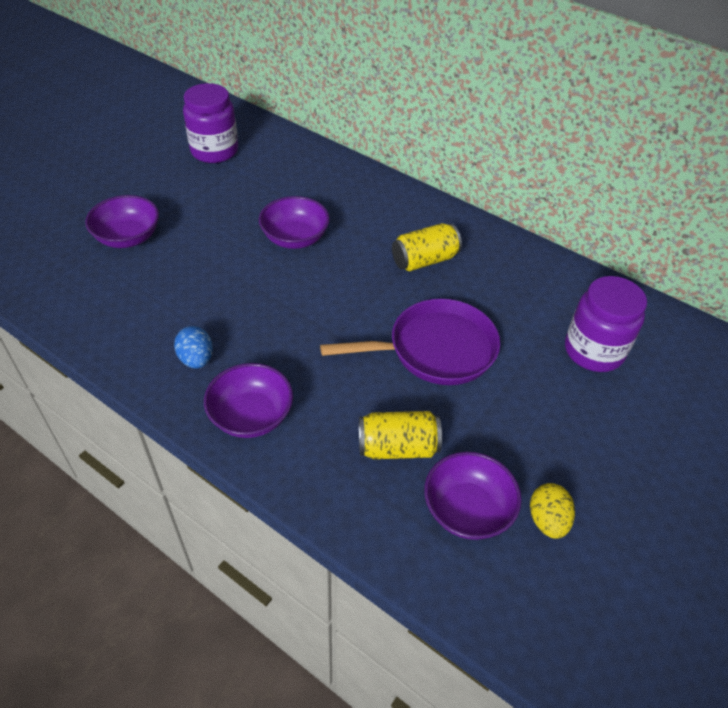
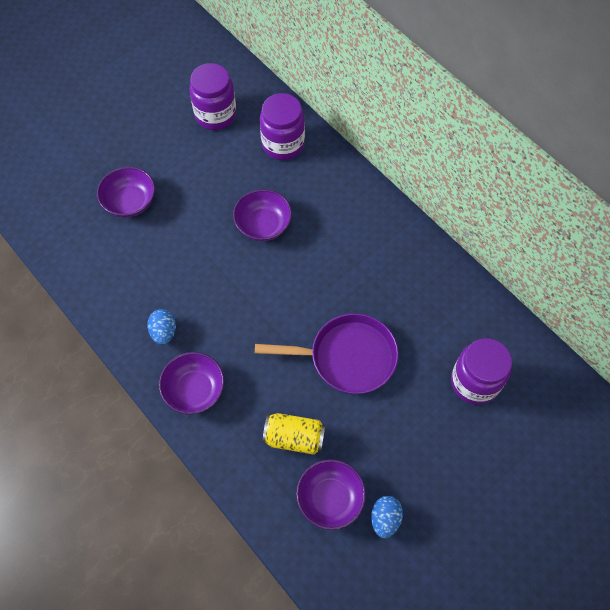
camera: 15 degrees right, 15 degrees up
(297, 167) = (283, 144): none -> purple jar
(424, 260) = (364, 266): yellow can -> none
(547, 520) = (385, 519): yellow egg -> blue egg

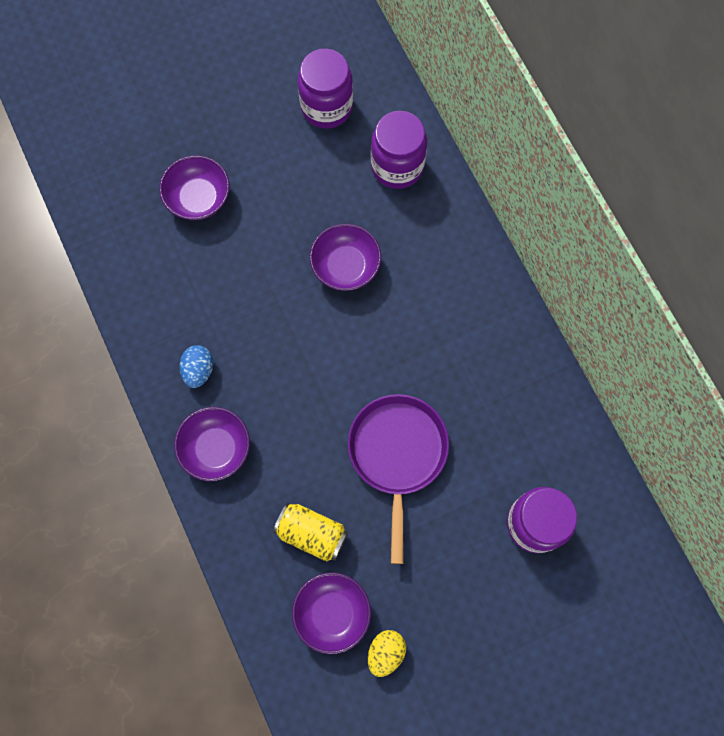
camera: 15 degrees right, 10 degrees up
(347, 357) = (397, 454): purple pan -> purple pan turned 105 degrees counterclockwise
(385, 519) = (385, 652): blue egg -> yellow egg

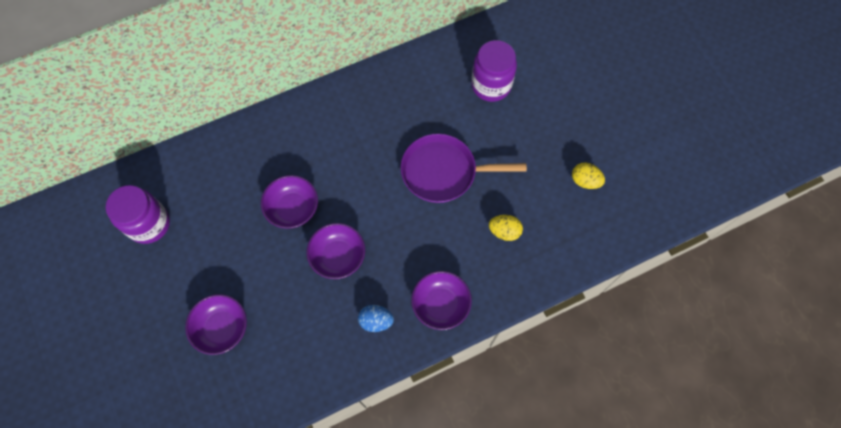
camera: 90 degrees left, 5 degrees down
(311, 533) = (504, 231): yellow can -> yellow egg
(332, 613) = (560, 216): purple bowl -> purple bowl (338, 256)
(397, 166) = (210, 170): purple jar -> none

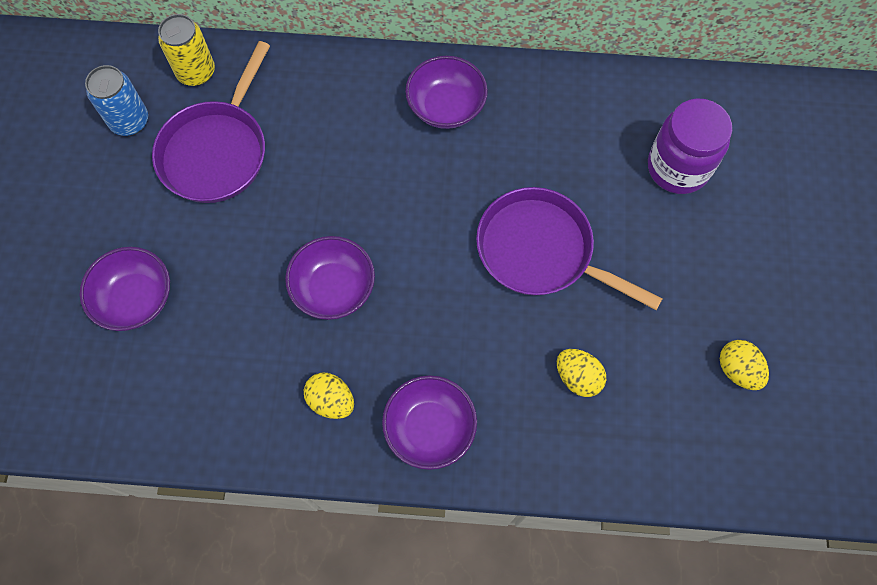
camera: 30 degrees right, 0 degrees up
(149, 224) = (130, 121): purple jar -> blue can
(173, 172) = (196, 72): none -> yellow can
(216, 213) = (217, 151): none -> purple pan
(293, 208) = (314, 194): purple bowl -> purple bowl (446, 106)
(376, 321) = (331, 400): blue egg -> yellow egg

